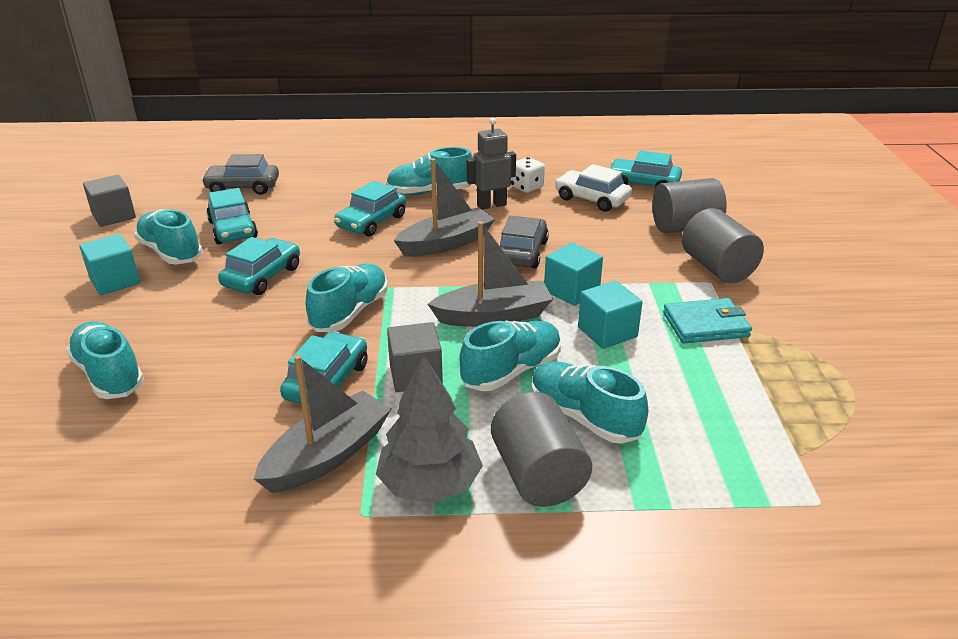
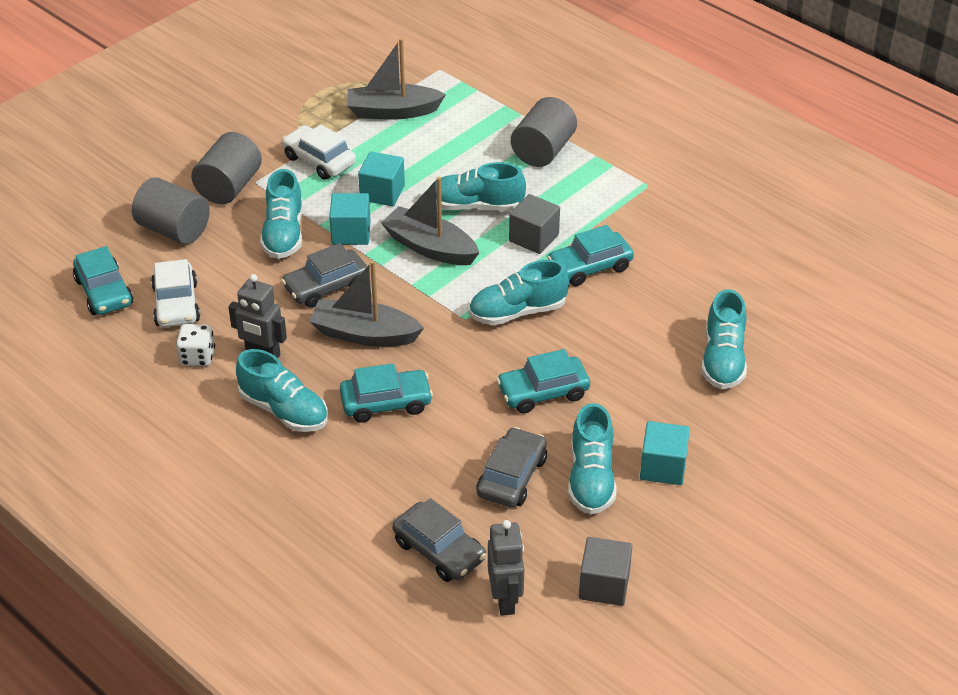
camera: 135 degrees left, 10 degrees up
(176, 188) = (505, 600): none -> grey robot
(233, 229) = (511, 477): turquoise car -> grey car
(327, 455) = (635, 222): grey boat -> grey boat (392, 111)
(430, 484) = (600, 178): grey tree -> none
(584, 417) = (478, 160): turquoise shoe -> turquoise shoe (284, 234)
(705, 325) = (319, 161): turquoise wallet -> white car

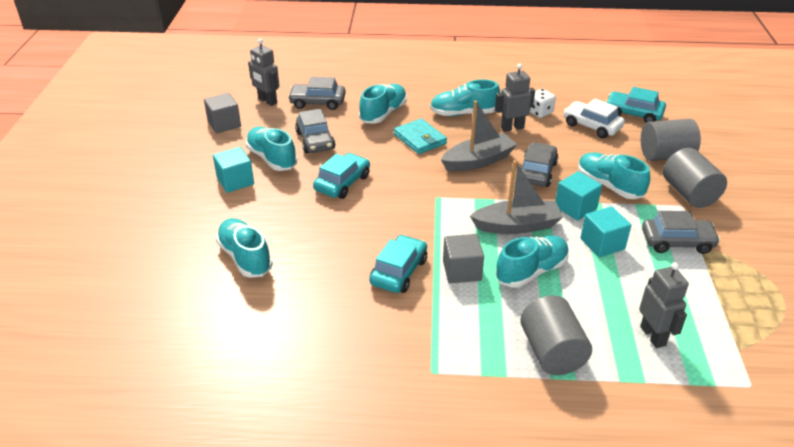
camera: 140 degrees right, 5 degrees down
(319, 161) = (677, 242): white car -> grey car
(386, 403) = (420, 139): turquoise car -> turquoise wallet
(392, 111) = (707, 314): grey boat -> none
(455, 121) = (653, 336): none -> grey robot
(517, 312) = (410, 217): turquoise shoe -> turquoise shoe (383, 113)

